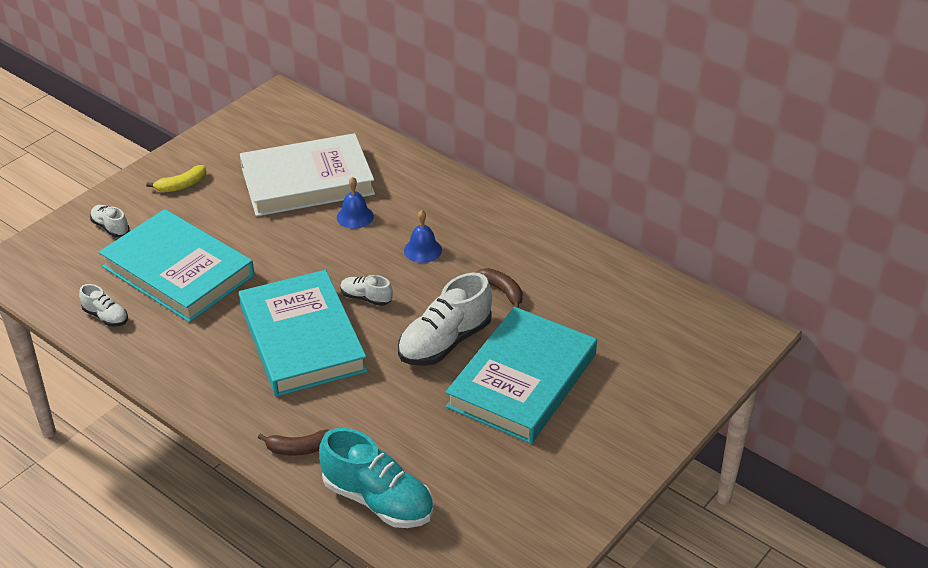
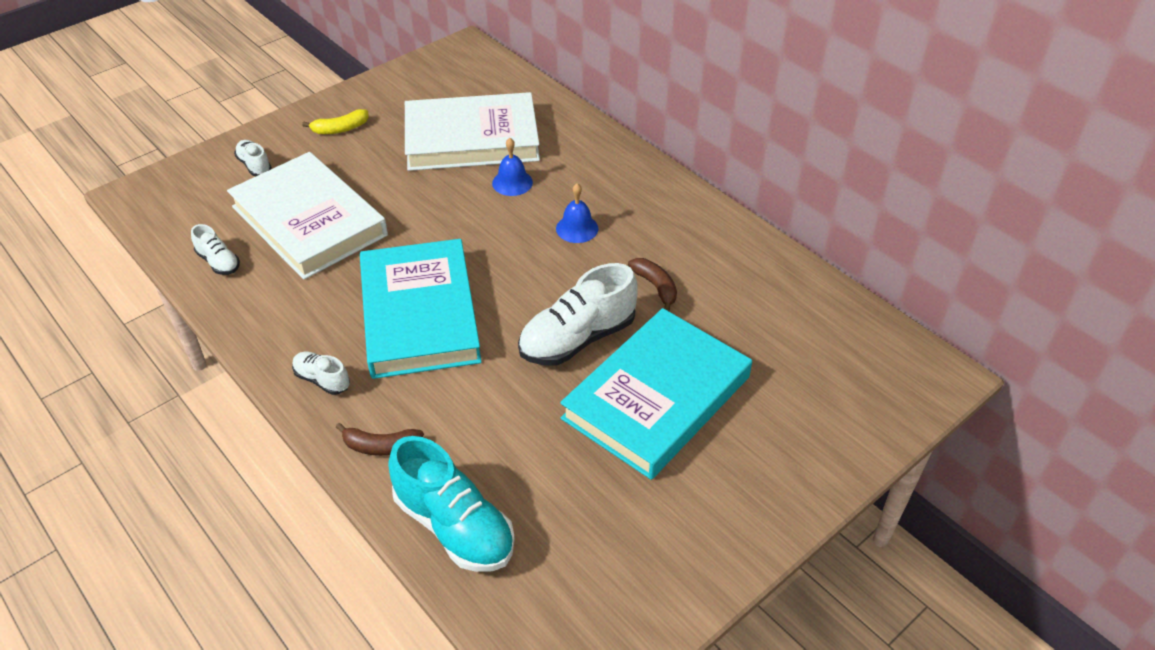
camera: 10 degrees right, 5 degrees up
(178, 271) = (309, 221): turquoise book -> white book
(366, 298) = (501, 275): white shoe -> white shoe (322, 380)

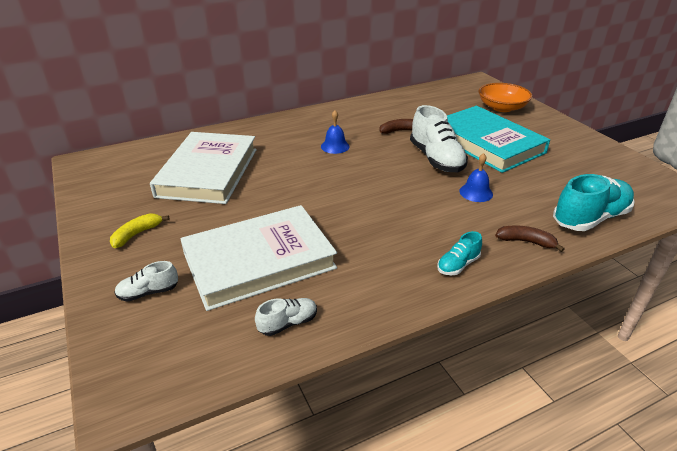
camera: 75 degrees left, 10 degrees down
(322, 380) = (458, 265): white shoe -> turquoise shoe
(340, 129) = (137, 234): yellow banana -> yellow banana turned 135 degrees counterclockwise
(381, 446) = (526, 242): brown banana -> brown banana turned 90 degrees counterclockwise
(419, 314) = (397, 214): turquoise book -> none
(512, 182) = (273, 162): blue bell -> blue bell (476, 192)
(819, 416) = (502, 107): none -> orange bowl

